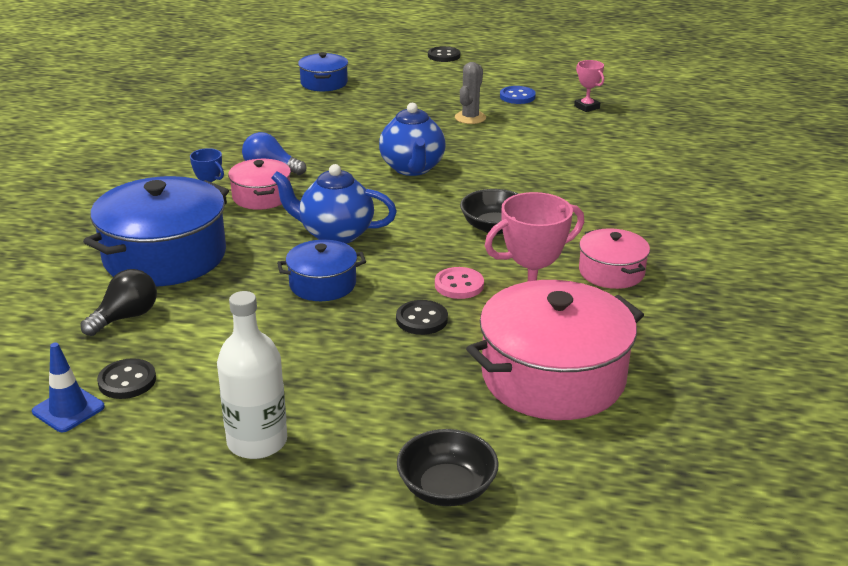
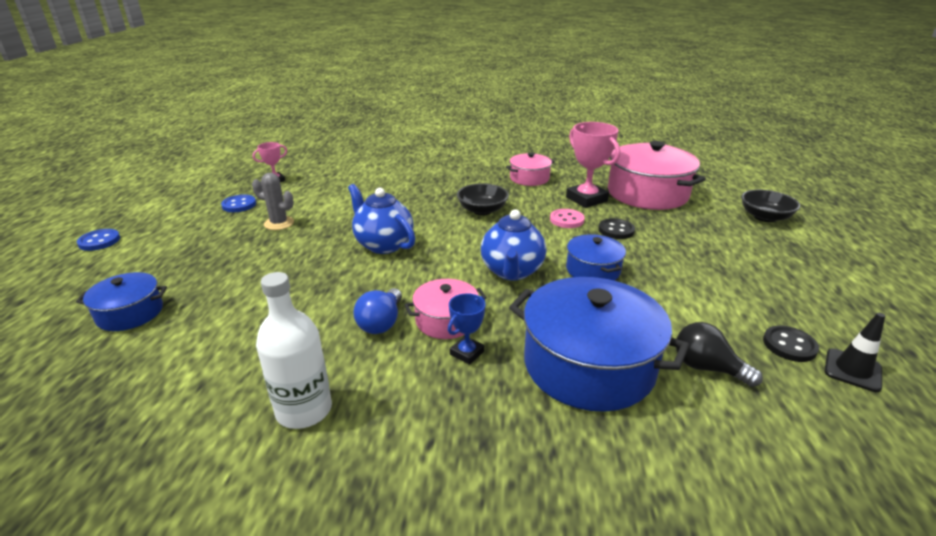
camera: 95 degrees left, 0 degrees up
(68, 409) = (852, 370): blue traffic cone -> black traffic cone
(257, 441) = (791, 275): white bottle -> white bottle (304, 410)
(412, 168) = (383, 244): blue teapot -> blue teapot turned 120 degrees counterclockwise
(444, 56) = (99, 241): black button -> blue button

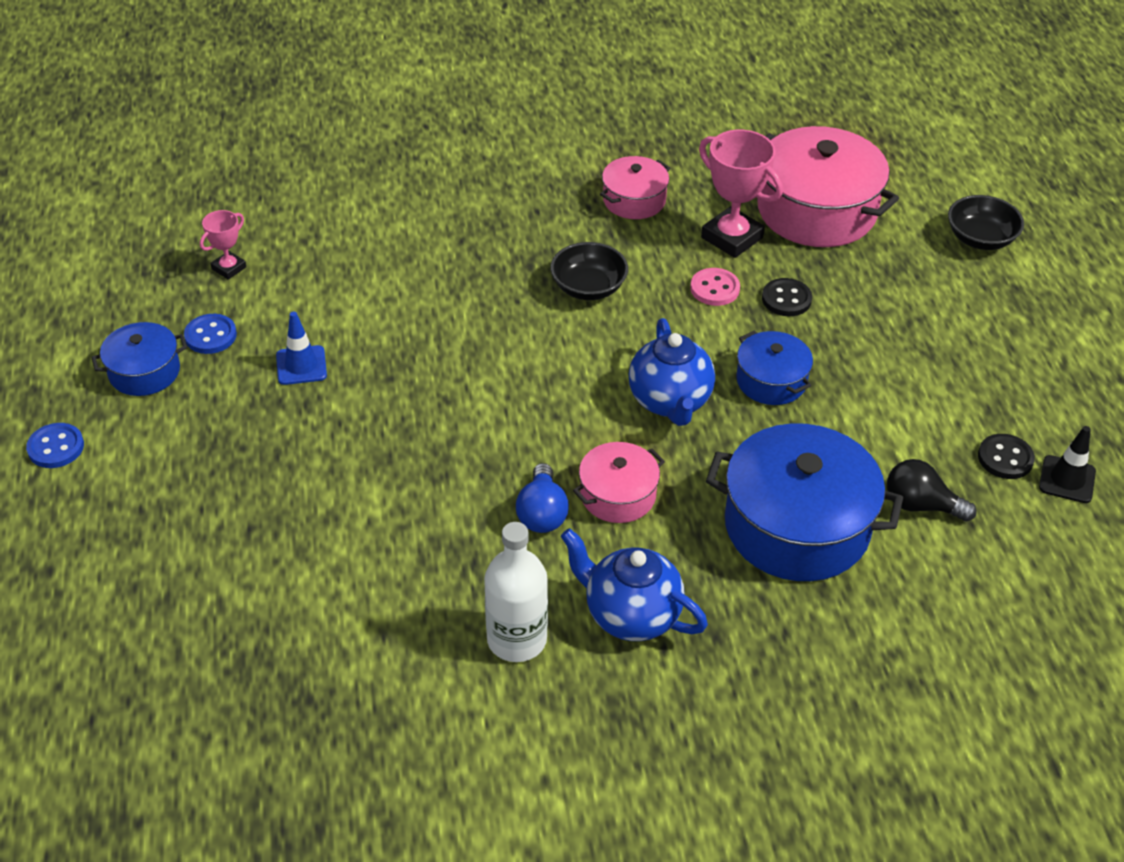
camera: 15 degrees left, 15 degrees up
(130, 313) = (216, 559): blue pot -> blue pot (144, 372)
(279, 223) = (301, 365): grey cactus -> blue traffic cone
(383, 244) = (478, 382): blue teapot -> blue teapot (630, 615)
(467, 353) = (659, 536): blue trophy -> none

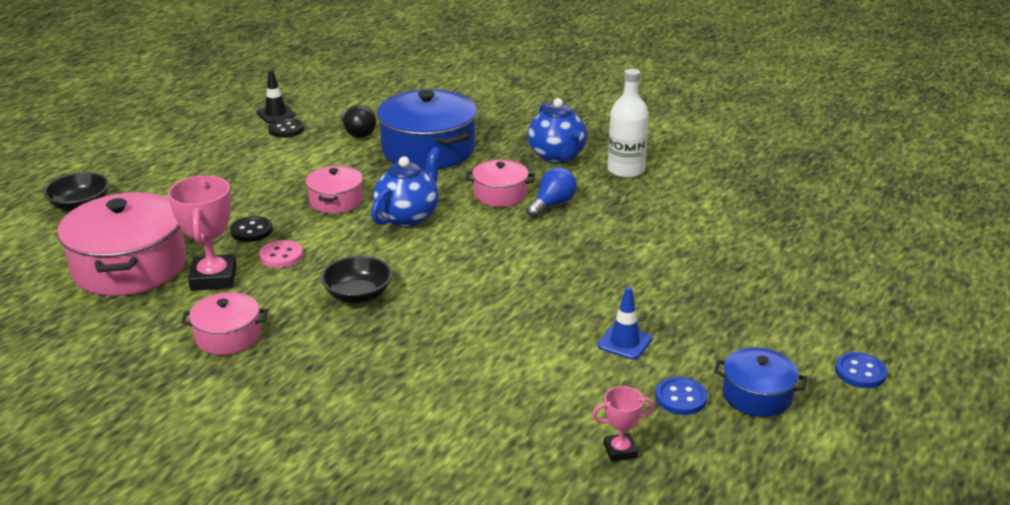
camera: 140 degrees left, 15 degrees down
(771, 381) = (336, 201): blue pot -> pink pot

